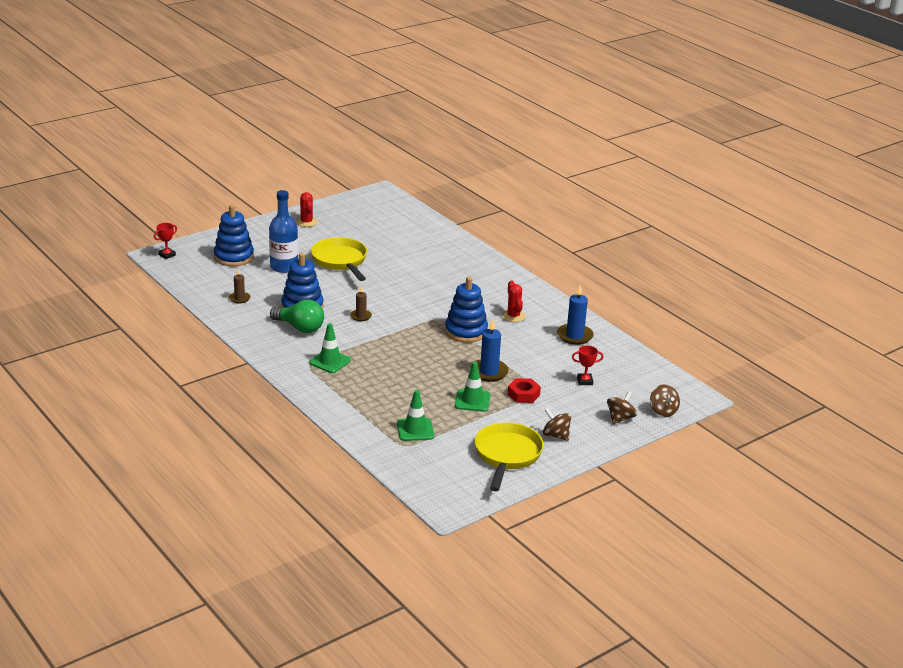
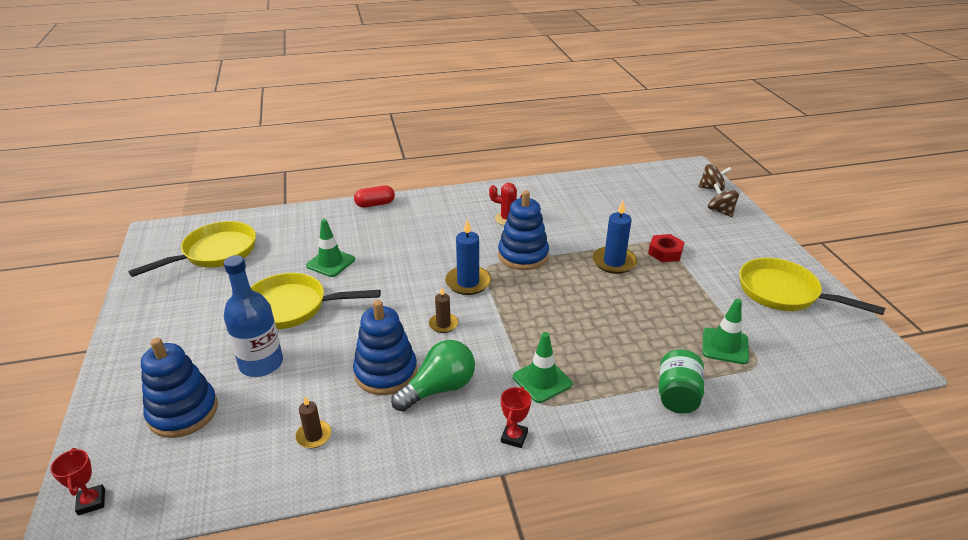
camera: 65 degrees left, 5 degrees up
(306, 222) = (160, 311): red cactus -> none
(348, 413) = (677, 395): none -> green jar
(375, 218) = (215, 253): none -> yellow pan
(472, 401) = (669, 288): green traffic cone -> green traffic cone (330, 262)
(485, 257) = (375, 204): none -> red capsule
(556, 435) = (747, 253): brown spinning top -> none
(574, 336) = (564, 196): blue candle -> blue candle (468, 282)
(584, 381) = (649, 212): red trophy -> red trophy (514, 437)

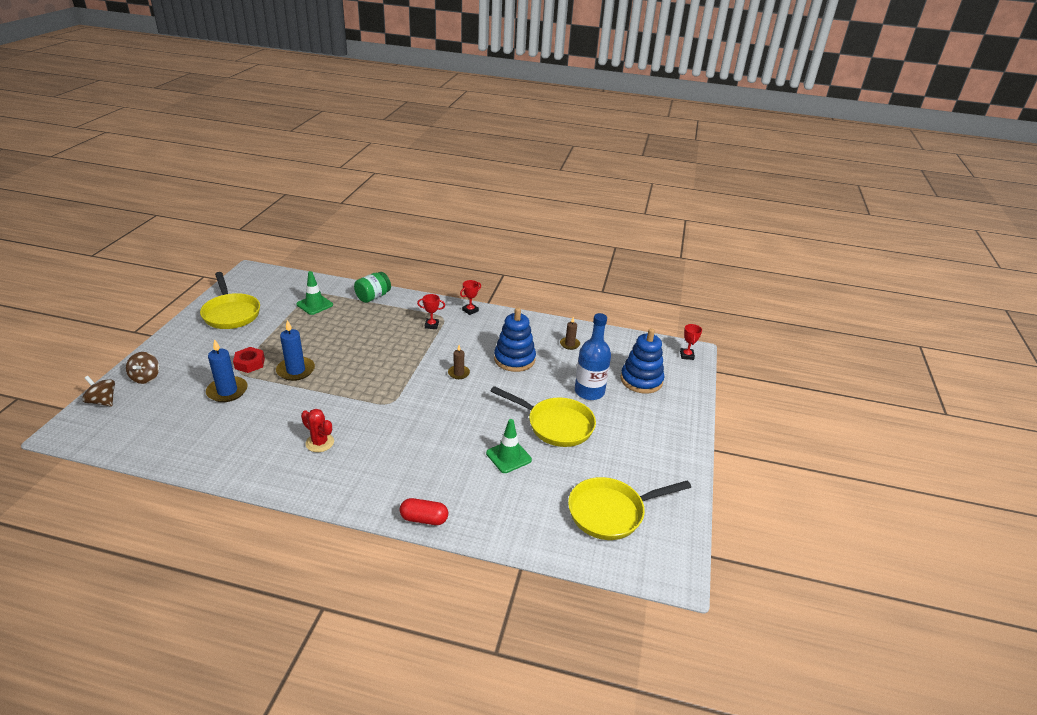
camera: 155 degrees left, 0 degrees up
(439, 388) = (490, 341): green light bulb -> none
(468, 282) = (415, 395): blue candle -> blue candle (227, 391)
(523, 255) = (351, 401): blue stacking toy -> none
(542, 380) = (431, 325): green traffic cone -> red trophy

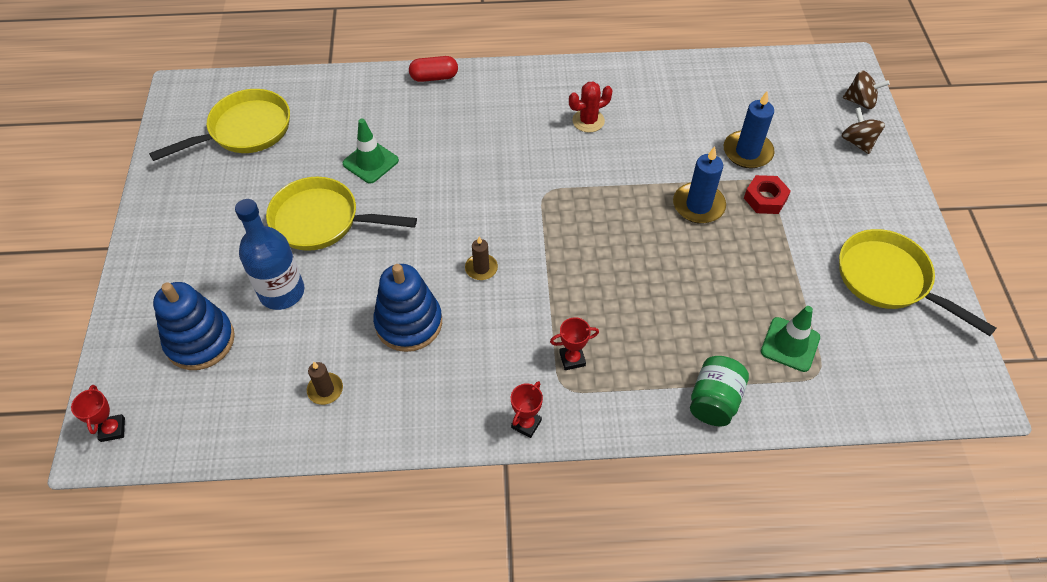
camera: 165 degrees right, 20 degrees up
(320, 443) = (588, 121): red cactus -> red cactus turned 45 degrees counterclockwise

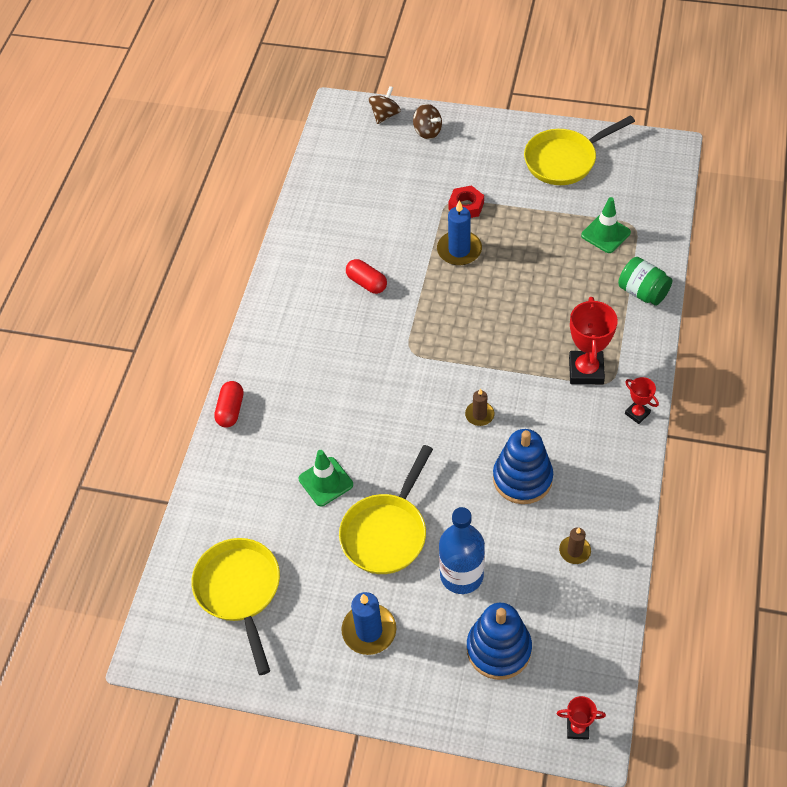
camera: 70 degrees left, 0 degrees up
(572, 359) = (586, 370): red trophy -> red trophy, size x1.87
(588, 121) = (337, 301): red cactus -> none
(620, 138) = (366, 283): none -> red capsule
(747, 152) = (413, 202): blue candle -> blue candle (369, 630)
(857, 142) = (427, 131): brown spinning top -> brown spinning top turned 135 degrees counterclockwise

